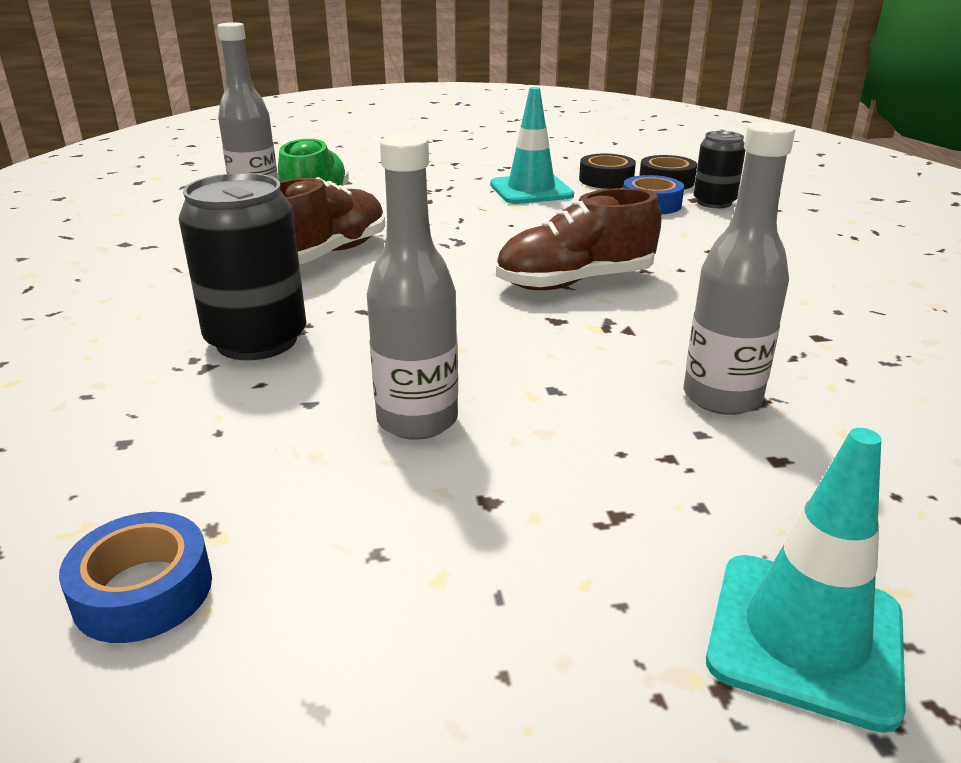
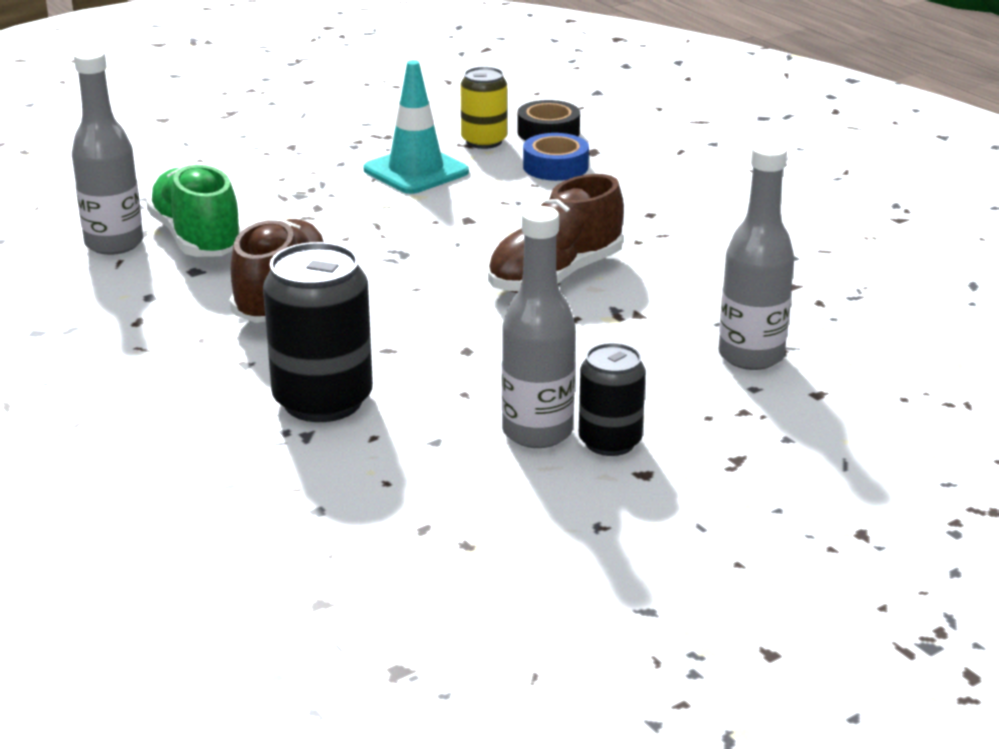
camera: 25 degrees left, 0 degrees up
(143, 590) = (466, 590): blue tape -> none
(606, 180) = (484, 141): black tape -> yellow can
(714, 202) = (615, 152): black can -> black can (610, 442)
(805, 637) = (891, 495): turquoise traffic cone -> none

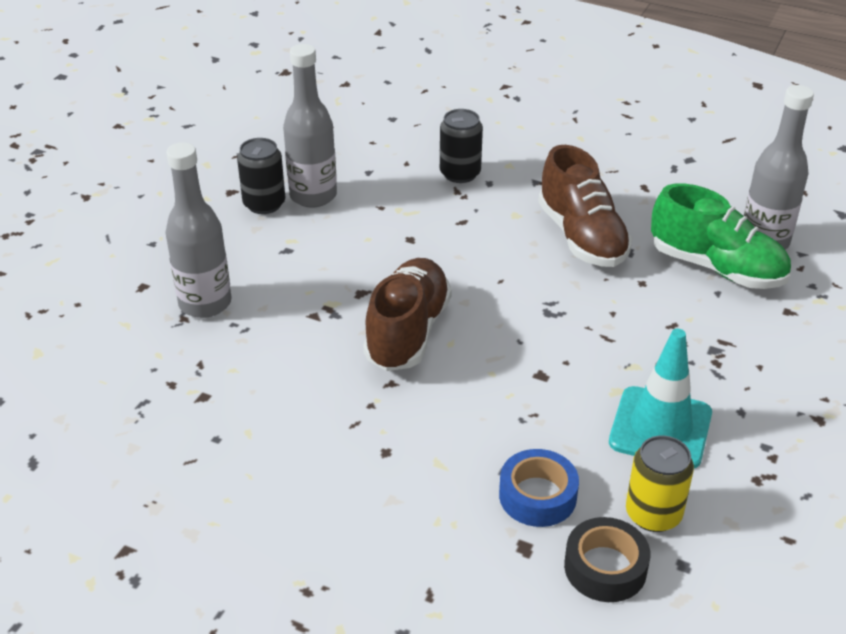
camera: 150 degrees right, 10 degrees up
(323, 401) = (460, 173): black can -> black can, size x0.61

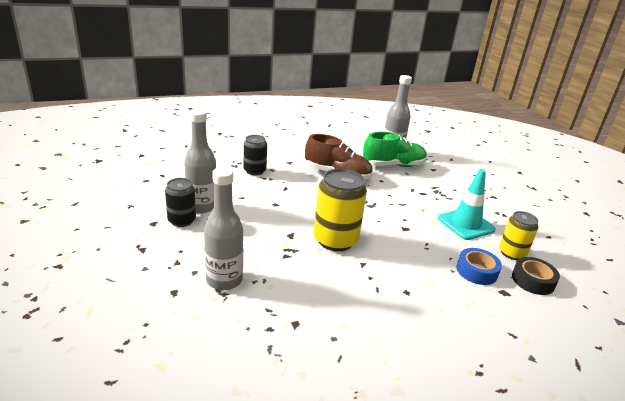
camera: 50 degrees left, 10 degrees down
(407, 332) = (335, 240): brown shoe -> yellow can

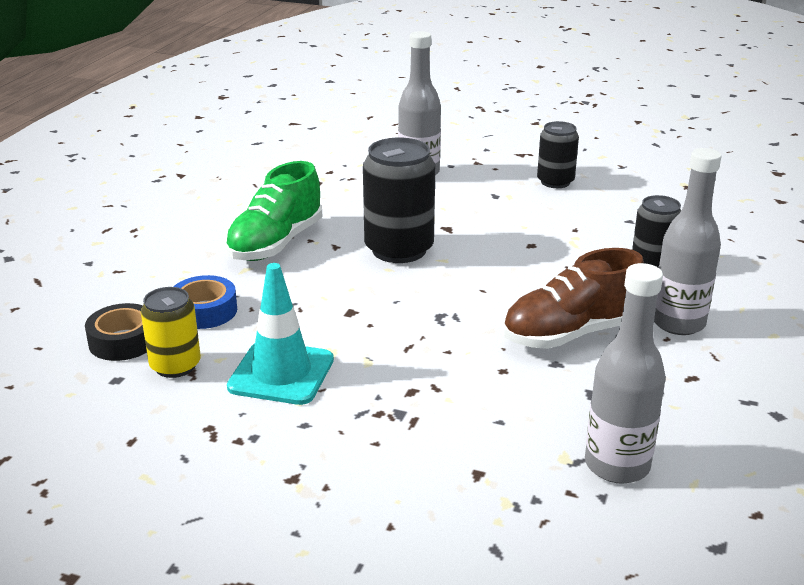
camera: 135 degrees right, 0 degrees up
(202, 206) = (577, 200): grey bottle -> grey bottle (678, 323)
(335, 240) = (399, 249): yellow can -> black can
(393, 165) = (546, 423): green shoe -> green shoe (276, 244)

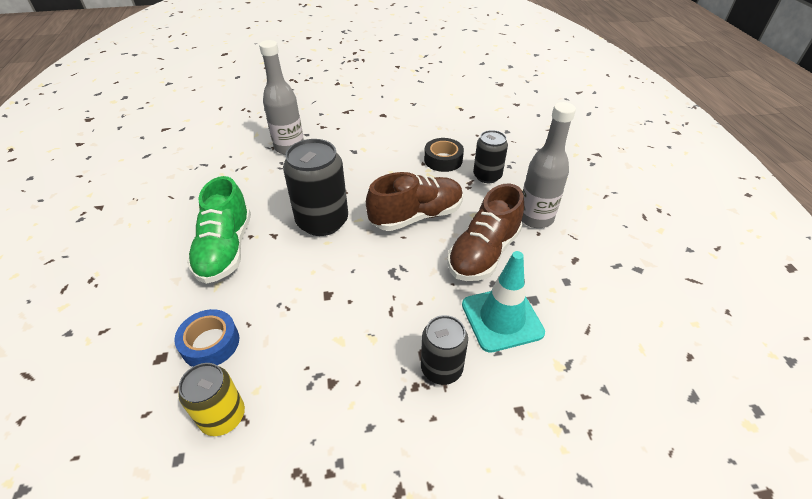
camera: 30 degrees left, 15 degrees up
(123, 341) = (157, 410): black tape -> black tape (443, 160)
(281, 373) = (316, 382): turquoise traffic cone -> turquoise traffic cone (502, 318)
(517, 276) = (416, 216): none -> brown shoe
(555, 182) = (383, 128): black can -> black can (441, 368)
(617, 465) = (592, 356): grey bottle -> none

